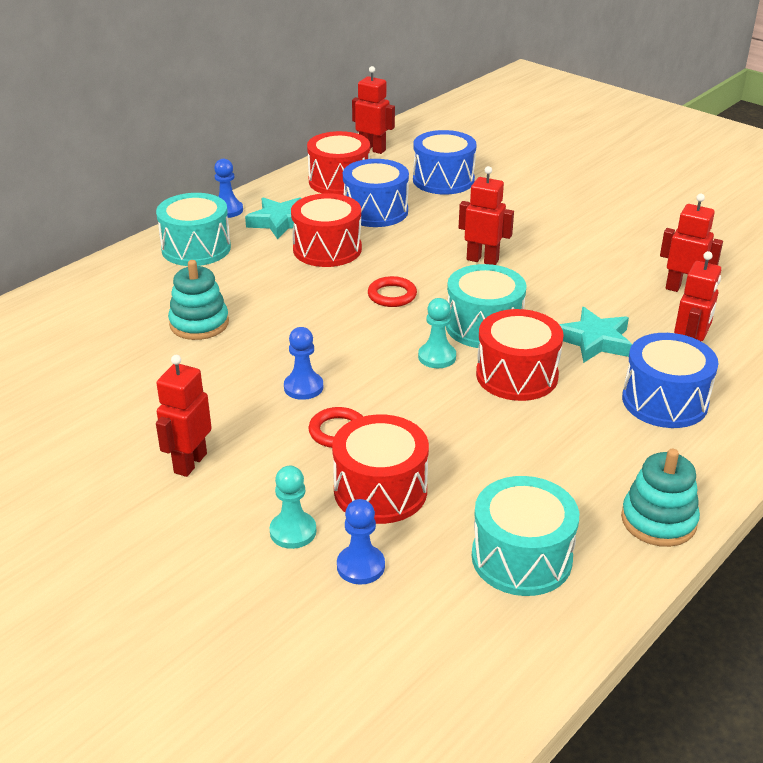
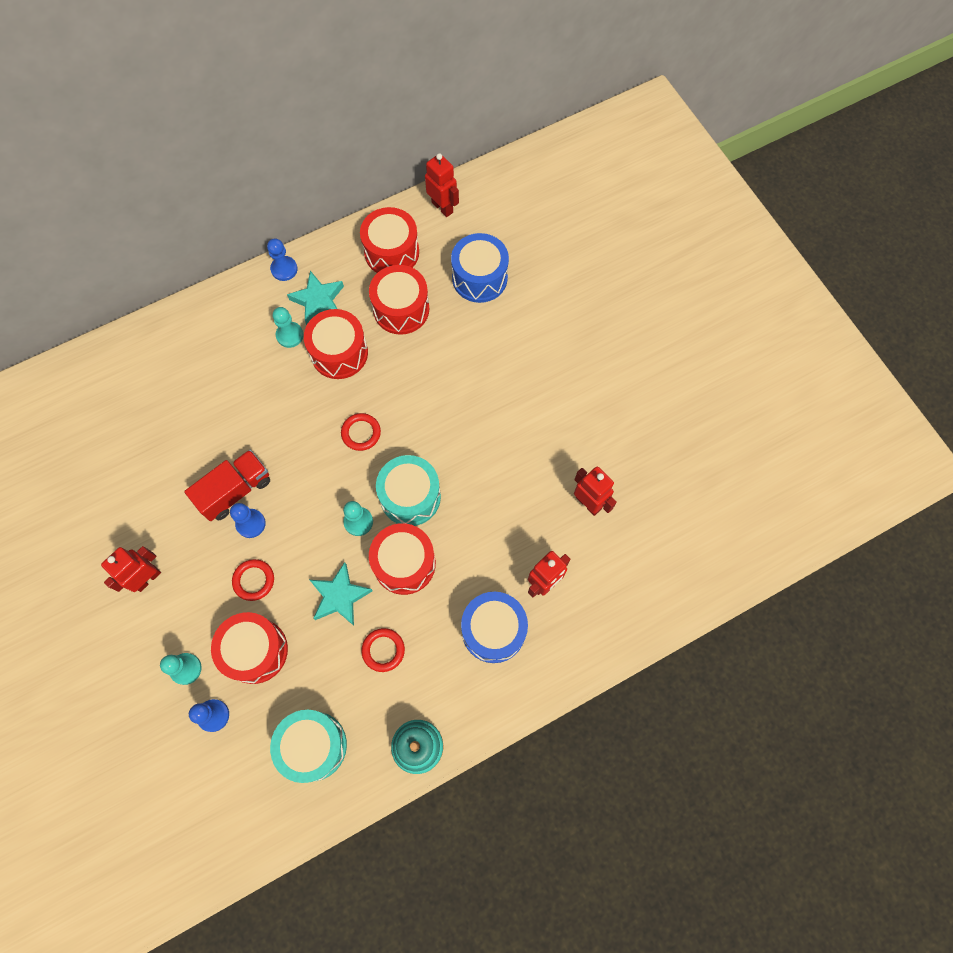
camera: 20 degrees right, 35 degrees up
(196, 248) = (240, 318): turquoise drum -> none
(199, 324) = (207, 421): turquoise stacking toy -> none
(262, 248) = (290, 335): none -> turquoise pawn
(267, 367) = (235, 491): none -> red truck
(375, 211) = (401, 309): blue drum -> red drum
(482, 260) = (453, 409): red robot -> none
(546, 449) = (383, 650): none -> red ring
(594, 341) = (483, 543): turquoise star -> turquoise star (339, 596)

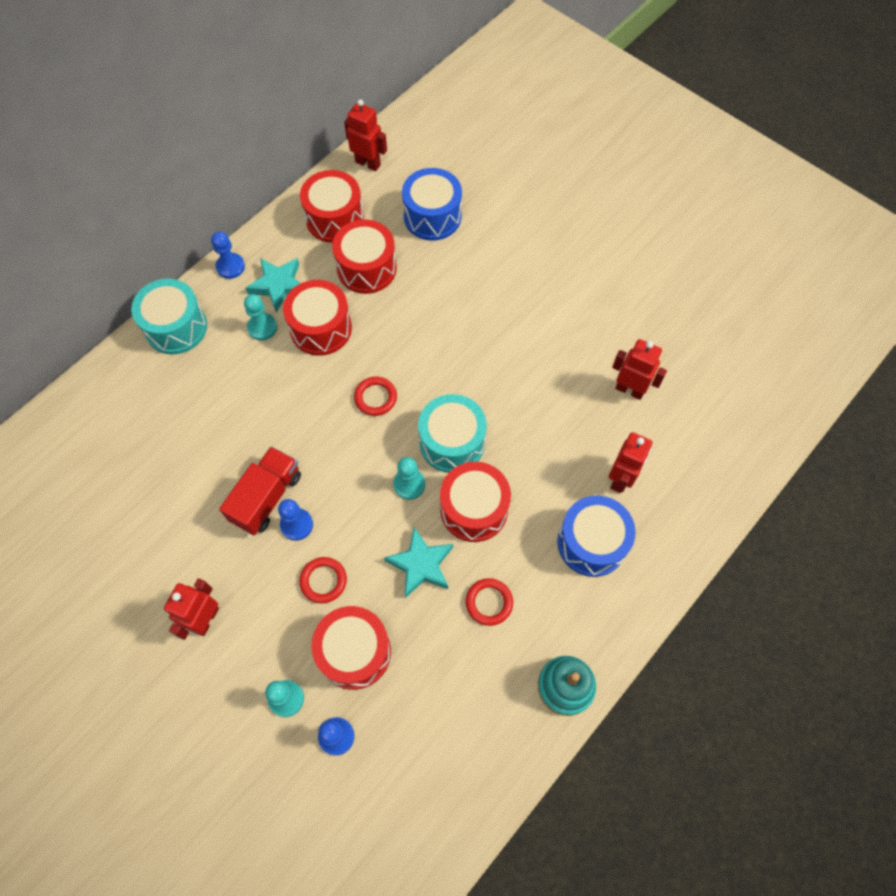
camera: 20 degrees left, 5 degrees down
(313, 746) = (457, 727): turquoise drum -> turquoise drum (176, 327)

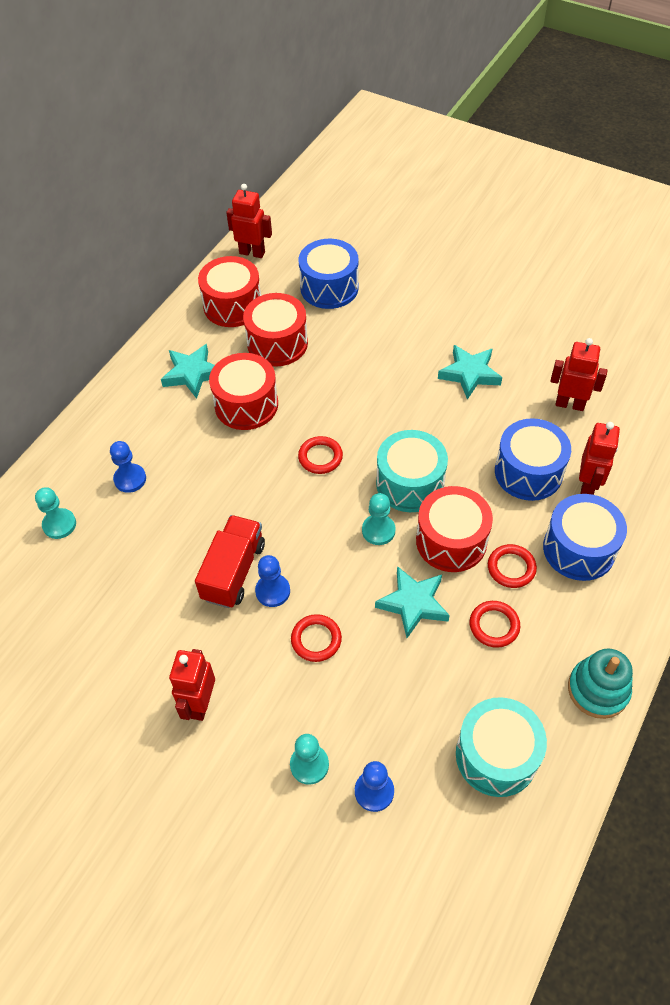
camera: 10 degrees left, 10 degrees down
(176, 327) = (96, 430): turquoise drum -> turquoise drum (496, 755)
(230, 267) = (138, 365): blue pawn -> blue pawn (130, 479)
(262, 327) = (186, 414): turquoise pawn -> turquoise pawn (59, 524)
(354, 652) = (369, 702): red drum -> none
(522, 548) = (511, 568): none -> red ring
(542, 338) = (469, 374): none -> turquoise star
(567, 453) = (528, 472): none -> blue drum

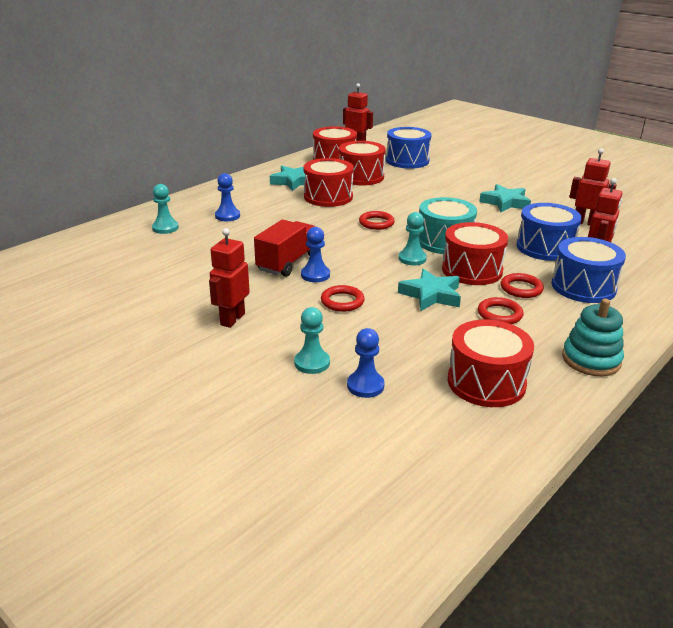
camera: 10 degrees right, 25 degrees down
(496, 755) = (486, 382): turquoise drum -> red drum

